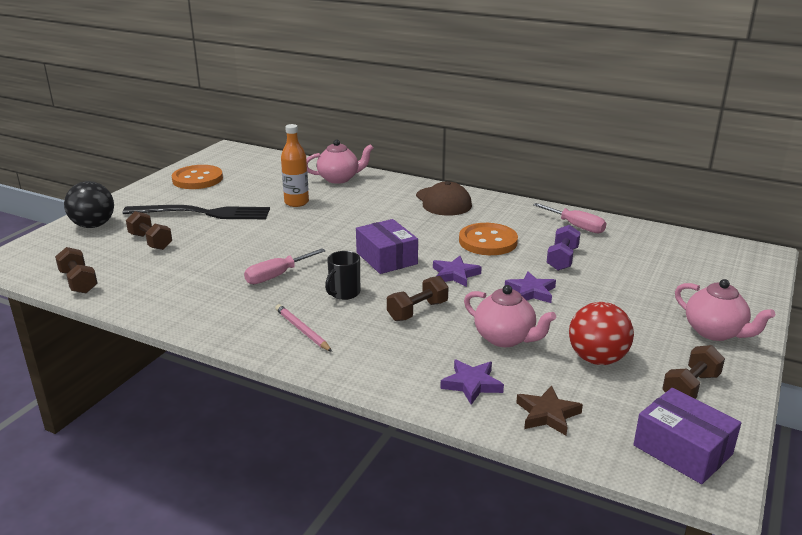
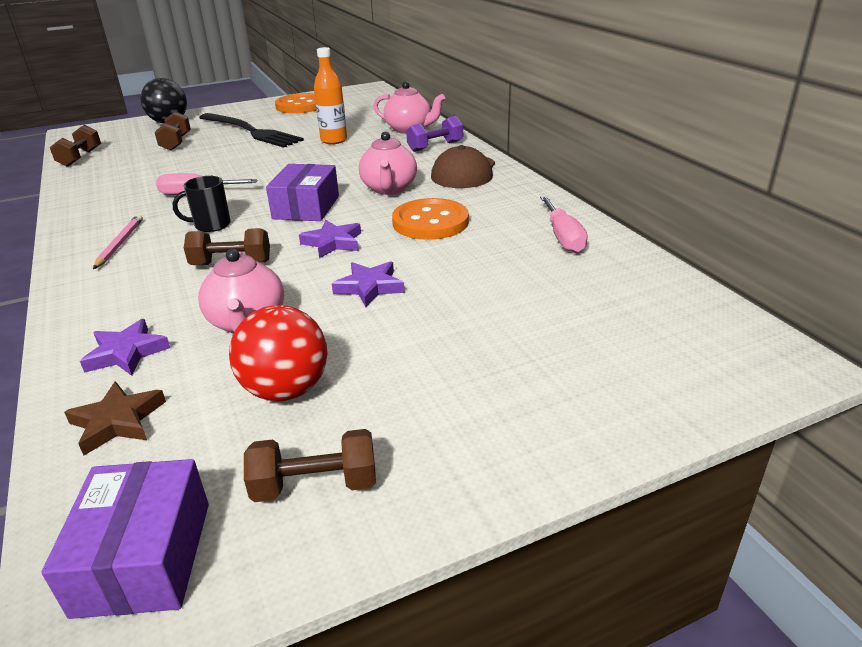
camera: 40 degrees right, 5 degrees up
(562, 259) = (474, 266): purple dumbbell -> purple dumbbell (435, 146)
(715, 332) = (494, 433): pink teapot -> pink teapot (389, 189)

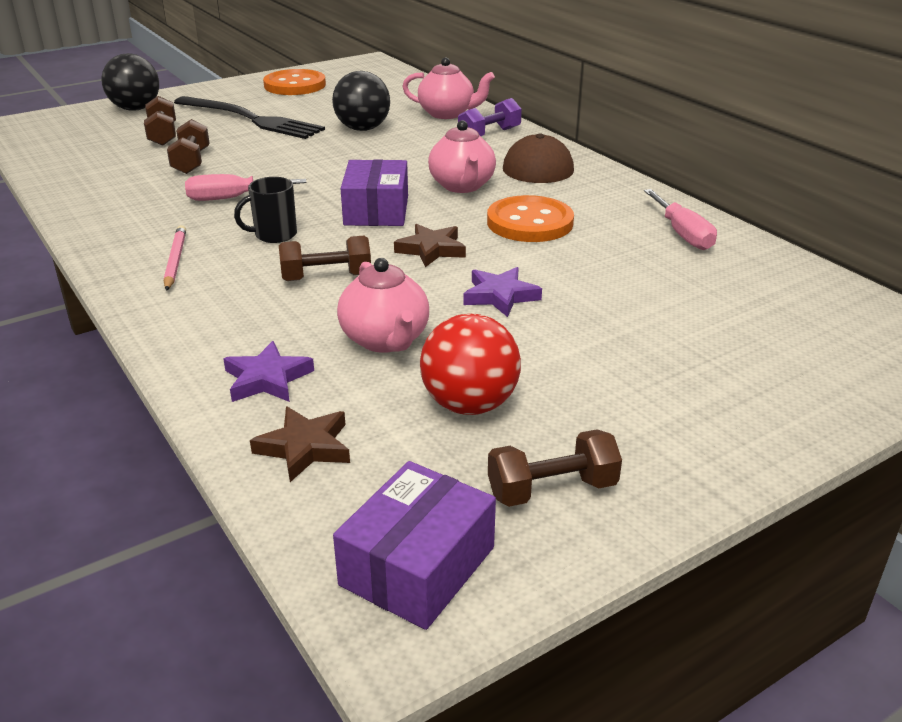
camera: 10 degrees left, 0 degrees up
(80, 158) = (47, 157): brown dumbbell -> brown dumbbell (191, 162)
(143, 557) = (417, 566): purple box -> purple box turned 45 degrees clockwise
(333, 242) = (431, 249): purple star -> brown star
(334, 140) = (362, 129): orange bottle -> black ball

